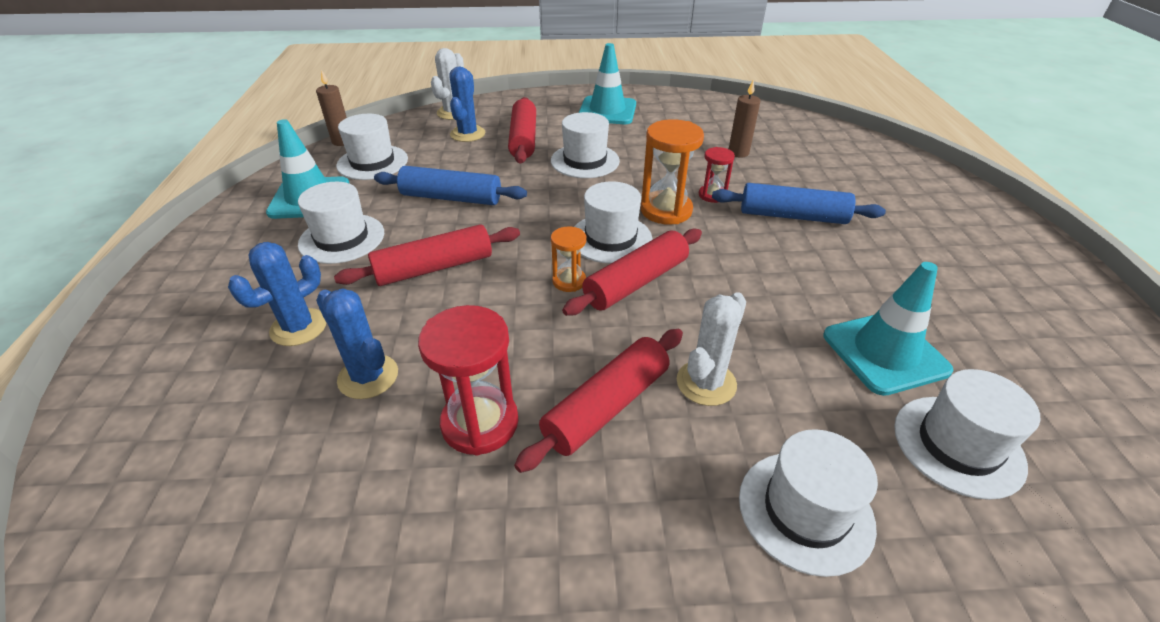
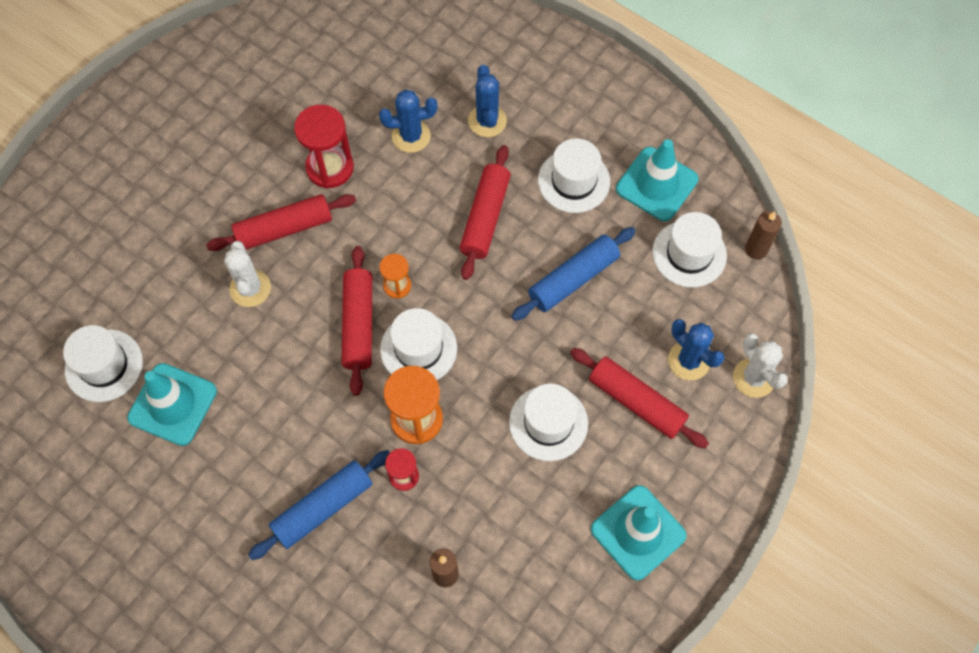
camera: 130 degrees right, 25 degrees up
(606, 406) = (284, 229): red rolling pin -> red rolling pin turned 75 degrees clockwise
(805, 511) = (153, 262): white hat -> none

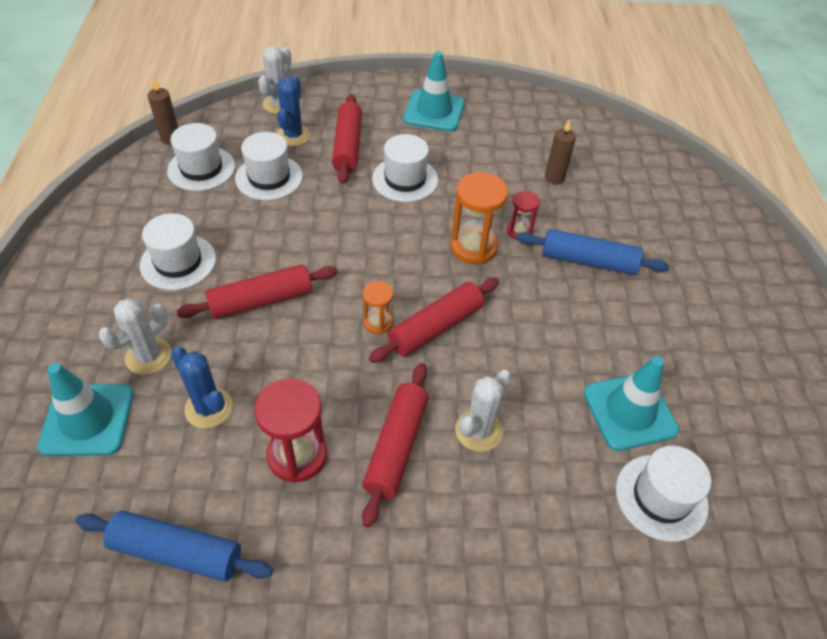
camera: 130 degrees left, 15 degrees down
(284, 229) = (396, 447): red rolling pin -> red rolling pin turned 75 degrees clockwise
(418, 349) = (419, 277): white hat -> white hat (269, 177)
(487, 121) = (148, 356): blue cactus -> white cactus
(573, 279) = (276, 219): blue rolling pin -> blue rolling pin (177, 551)
(656, 184) = (145, 211): turquoise traffic cone -> turquoise traffic cone (87, 419)

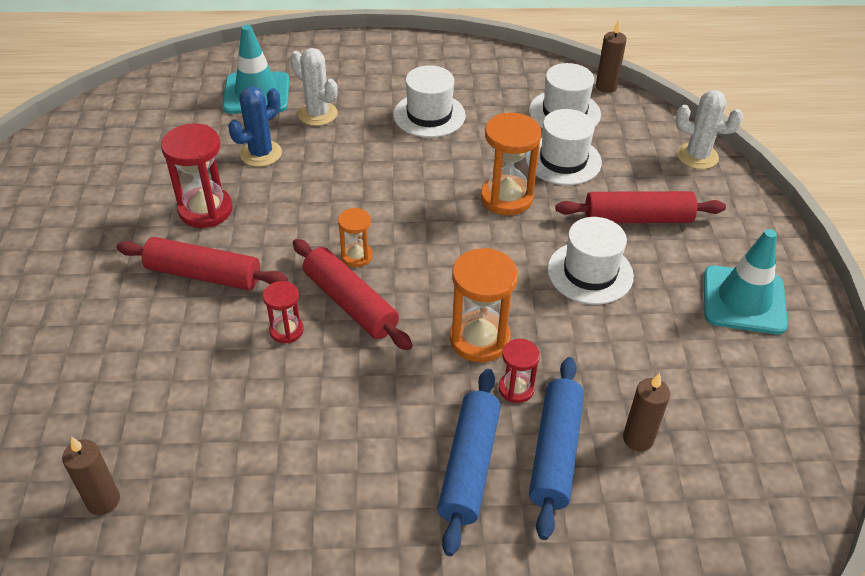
camera: 90 degrees right, 5 degrees down
(177, 551) = (132, 154): blue rolling pin -> blue rolling pin (555, 452)
(261, 301) = (383, 172): red rolling pin -> none
(293, 135) = (642, 172): blue cactus -> none
(312, 217) = (506, 198): none -> orange hourglass
(468, 373) = (286, 330): none -> red hourglass
(478, 431) = (213, 337): white cactus -> none
(629, 411) = (220, 484): turquoise traffic cone -> none
(661, 497) = (103, 501): white hat -> brown candle

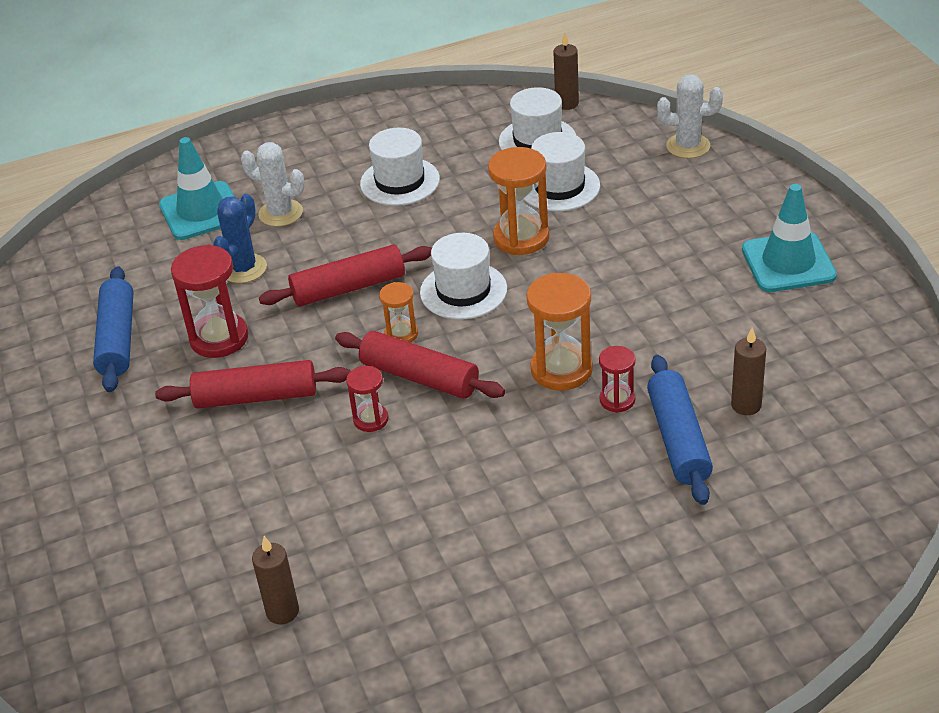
camera: 15 degrees left, 5 degrees down
(469, 466) = (607, 474): blue rolling pin -> blue rolling pin (117, 339)
(590, 272) = (636, 281): white hat -> white hat (463, 291)
(637, 219) = (658, 220): red rolling pin -> red rolling pin (349, 288)

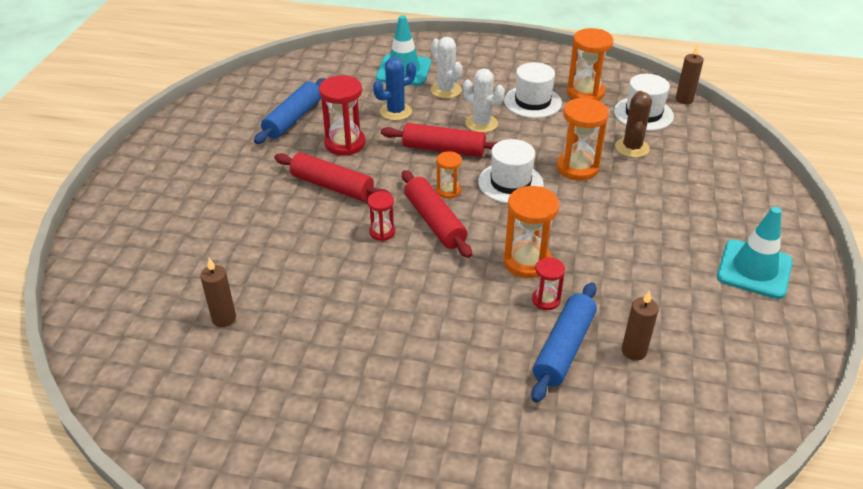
camera: 30 degrees right, 0 degrees up
(451, 143) = (585, 93): none -> orange hourglass
(559, 187) = (632, 148): white hat -> brown cactus
(688, 146) = (747, 160): white cactus -> white cactus (481, 123)

